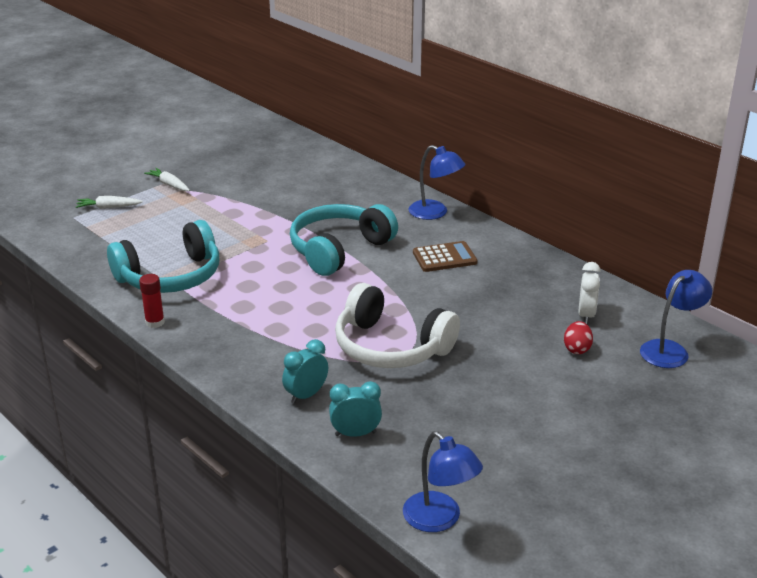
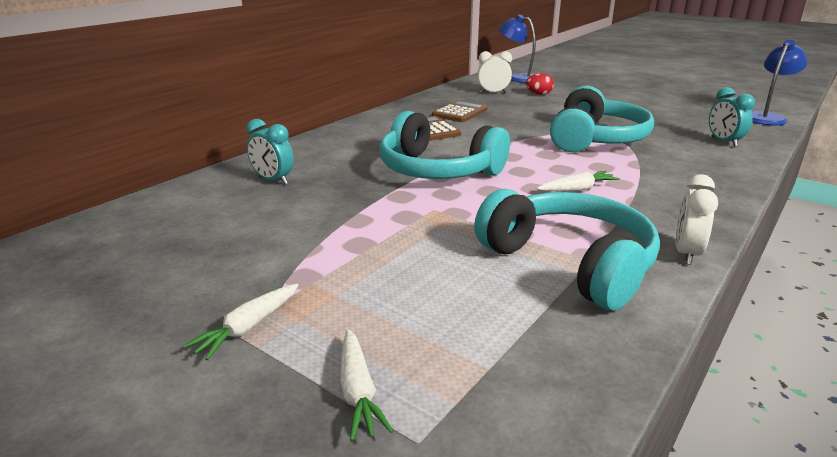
camera: 100 degrees left, 5 degrees down
(155, 322) = (686, 253): red glue stick -> white clock
(274, 305) = (577, 189): none -> white carrot
(306, 395) = (703, 161): turquoise clock -> turquoise clock (273, 180)
(391, 346) = (595, 139): white headphones -> turquoise headphones
(435, 213) = (340, 137): blue lamp -> none
(500, 280) = (459, 112): none -> brown calculator

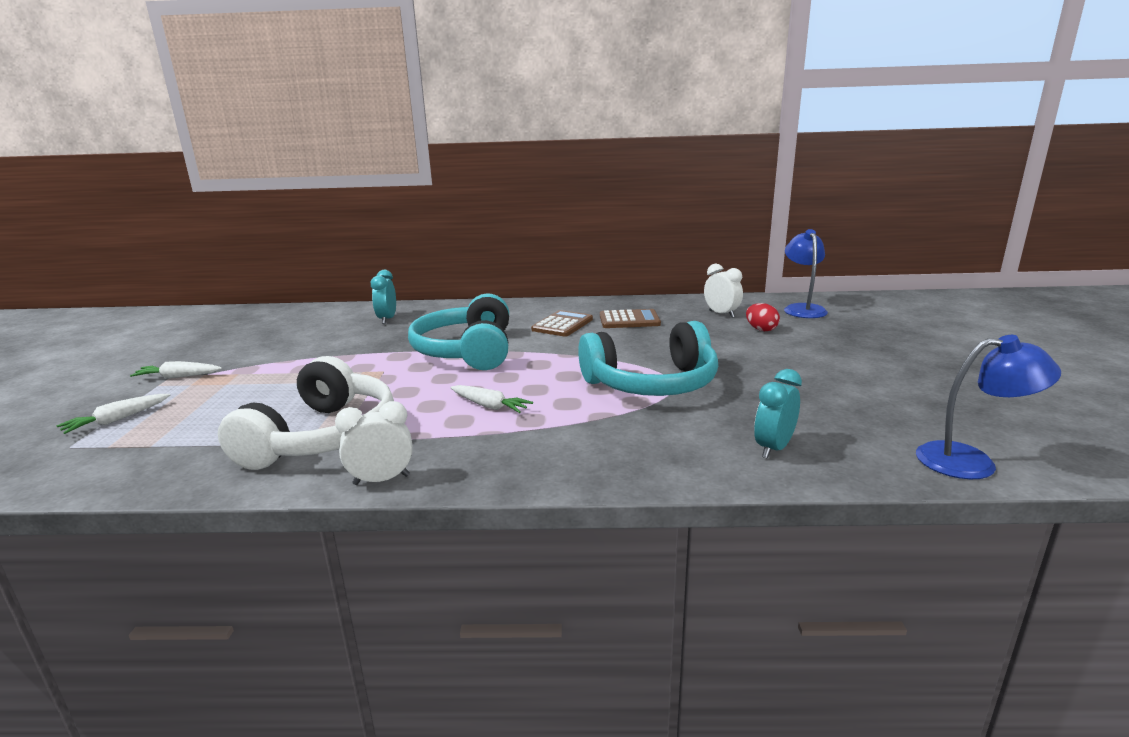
camera: 55 degrees right, 5 degrees down
(569, 263) = (322, 436): turquoise headphones -> white headphones

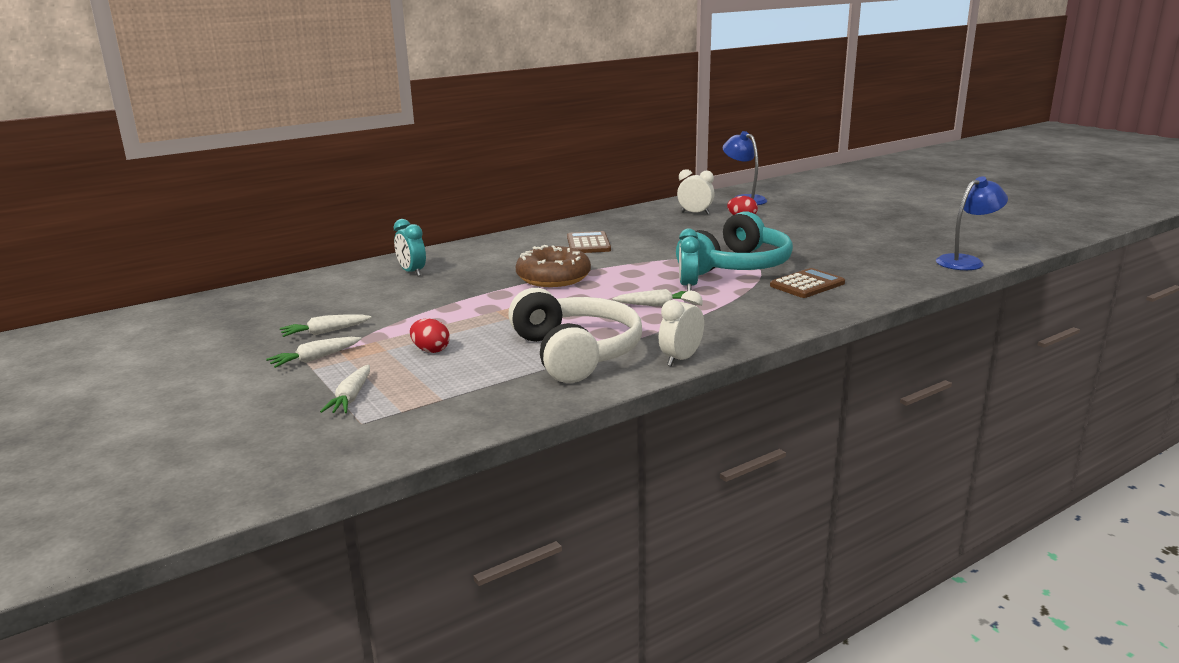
camera: 35 degrees left, 0 degrees up
(232, 356) = (325, 332): none -> white carrot
(247, 394) = (430, 350): none -> red egg
(467, 351) = (553, 278): turquoise headphones -> brown donut
(629, 320) = (635, 230): brown calculator -> brown calculator (807, 284)
(773, 448) = (870, 280): turquoise clock -> turquoise clock (688, 286)

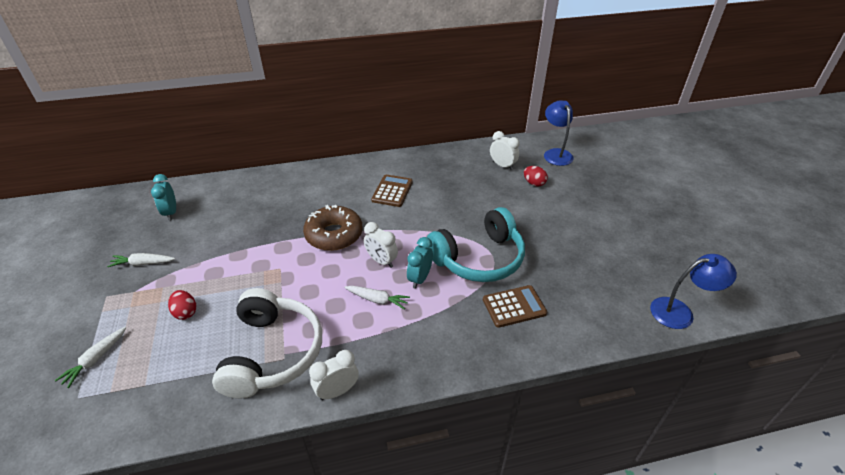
camera: 20 degrees right, 20 degrees up
(315, 359) = (113, 298): white carrot -> none
(412, 272) = (249, 198): turquoise clock -> turquoise clock (171, 213)
(631, 284) = (381, 261): none -> white clock

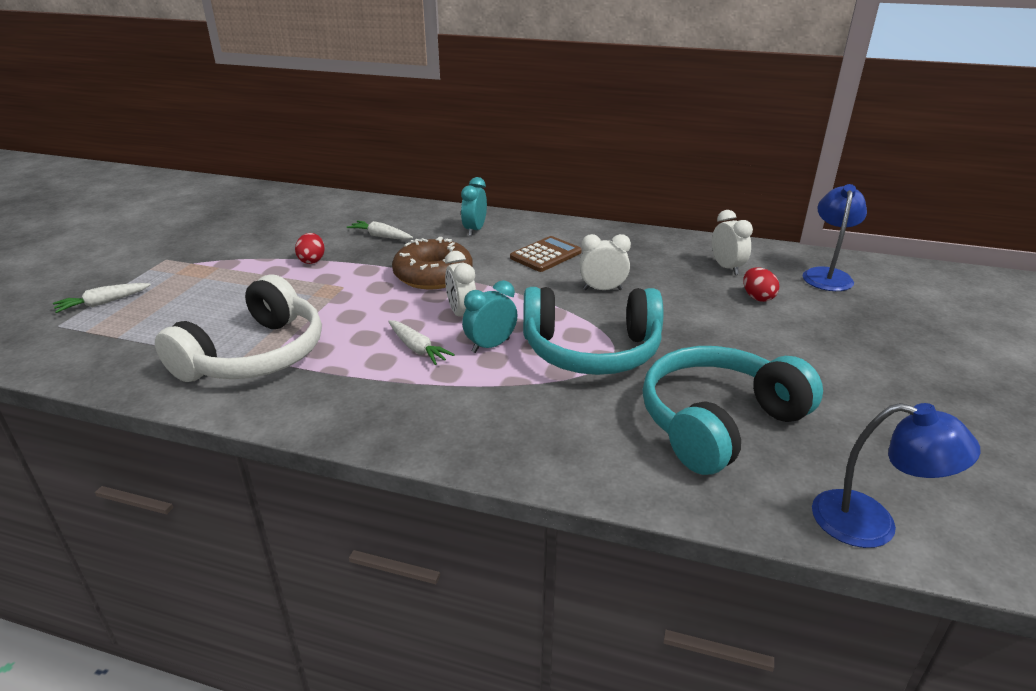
camera: 30 degrees right, 10 degrees down
(143, 263) = (223, 244): white carrot -> white carrot (381, 236)
(171, 213) = (291, 213): turquoise clock -> turquoise clock (474, 230)
(185, 312) = (215, 293): red egg -> red egg (312, 260)
(337, 391) = (280, 415): white clock -> white clock (602, 289)
(514, 306) = (588, 416): brown calculator -> none
(578, 281) = (719, 423): none -> turquoise headphones

